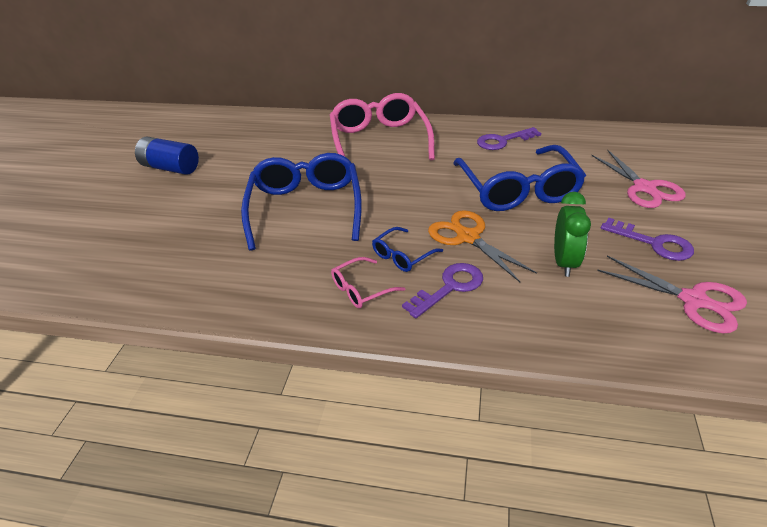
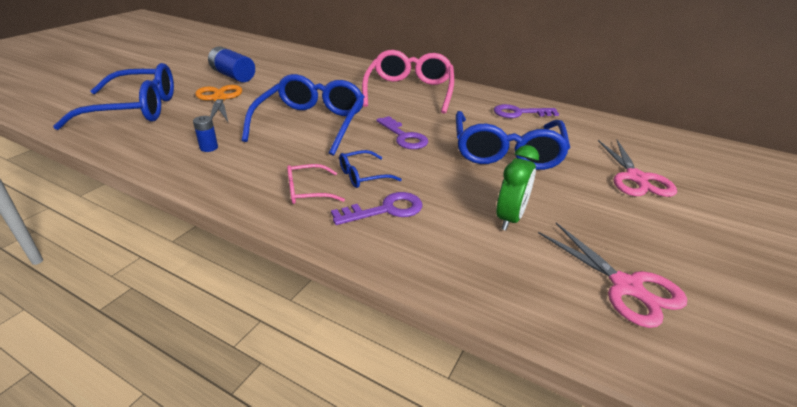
camera: 15 degrees right, 5 degrees down
(89, 243) = (134, 109): none -> blue glasses
(218, 268) = (209, 148): none -> blue battery
(468, 237) = (432, 176): orange scissors -> orange scissors (219, 99)
(653, 243) = (615, 225): purple key -> purple key (404, 137)

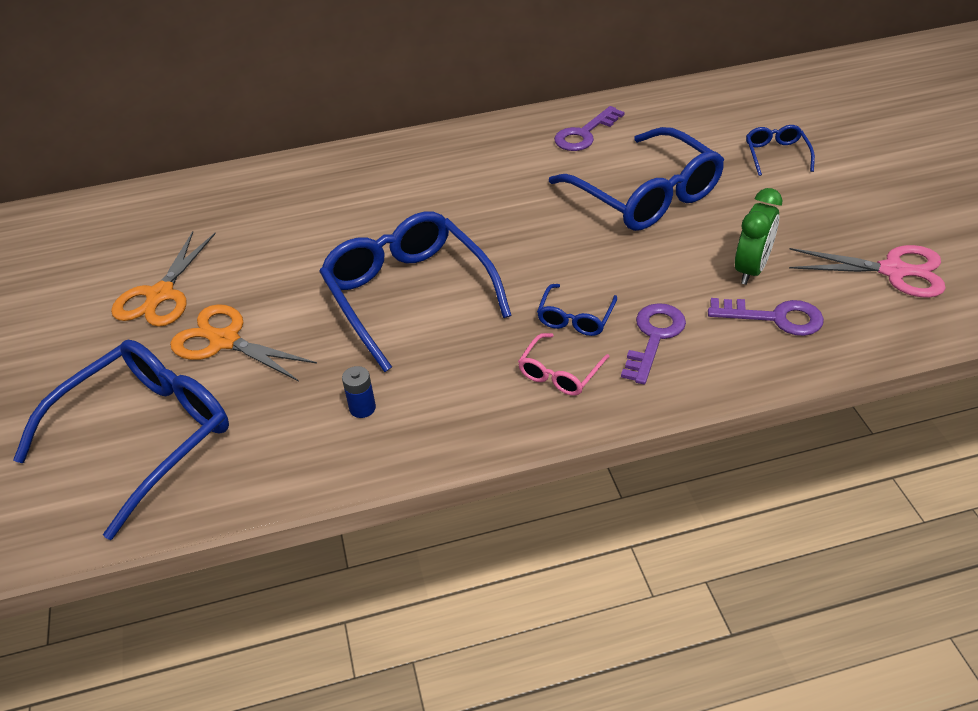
camera: 40 degrees left, 10 degrees up
(233, 76) = (161, 295): blue battery -> orange scissors
(404, 137) = (531, 243): purple key -> purple key (775, 318)
(409, 91) = (430, 174): pink glasses -> none
(510, 218) = (751, 269): green clock -> green clock turned 45 degrees clockwise
(636, 178) = (776, 155): pink scissors -> blue glasses

